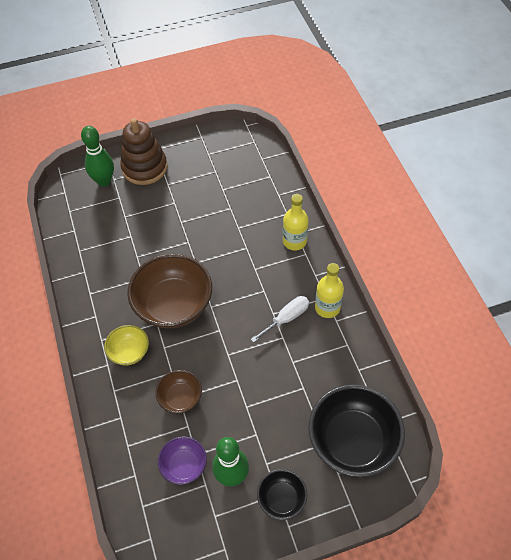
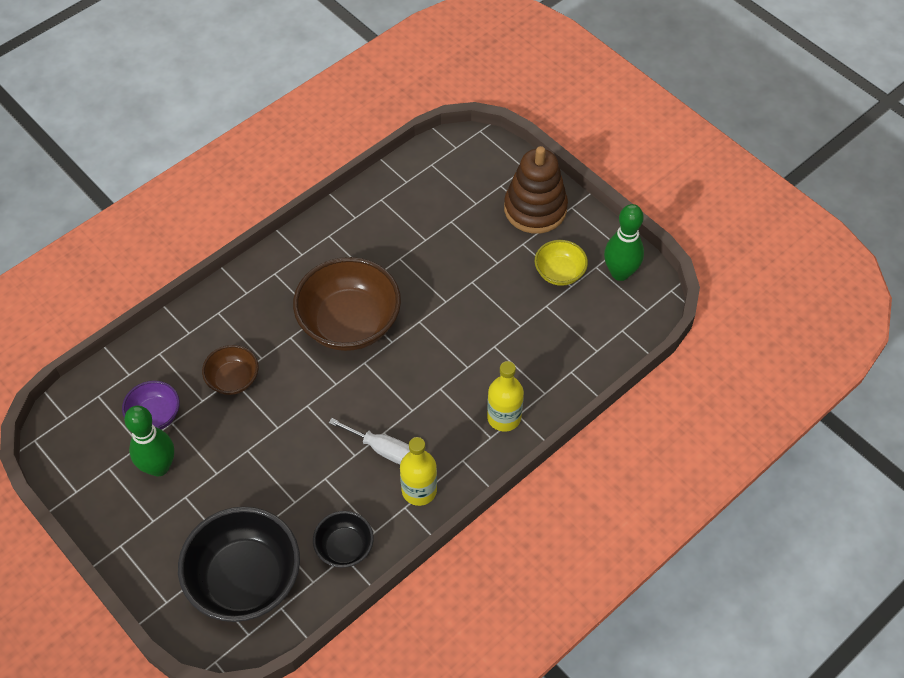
camera: 65 degrees right, 0 degrees up
(104, 181) = (492, 178): green bowling pin -> green bowling pin (620, 273)
(129, 352) = (270, 306): yellow bowl -> yellow bowl (559, 272)
(281, 499) = (149, 527): black bowl -> black bowl (344, 547)

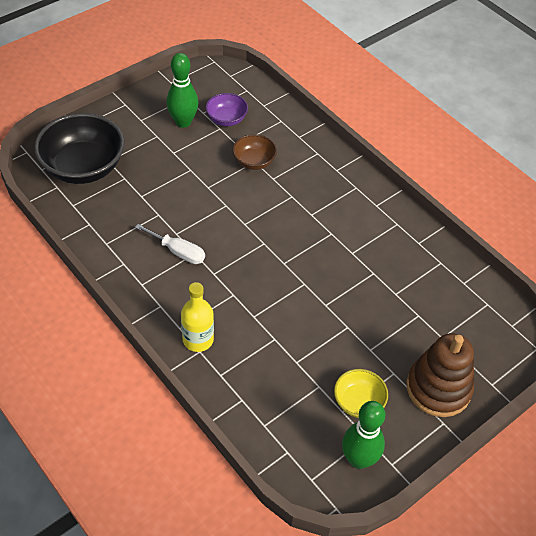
camera: 90 degrees right, 5 degrees down
(344, 547) = (96, 224): black bowl -> none
(349, 323) = (304, 234): brown bowl -> none
(383, 449) = (178, 252): white screwdriver -> white screwdriver turned 90 degrees counterclockwise
(419, 490) = (136, 274): yellow bottle -> none

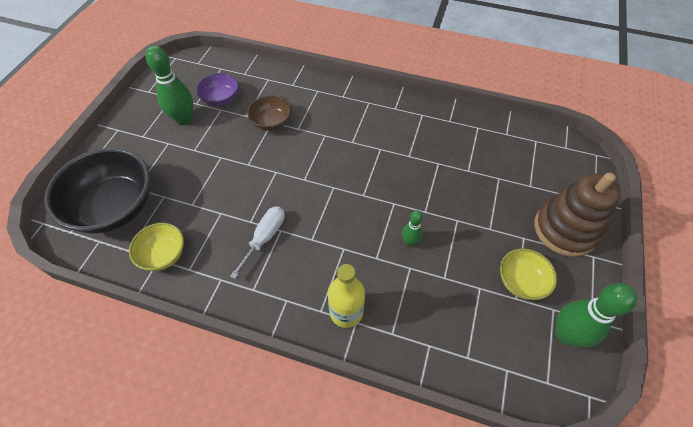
camera: 30 degrees left, 5 degrees up
(95, 222) = (163, 255): none -> yellow bowl
(178, 252) = (265, 237): white screwdriver -> white screwdriver turned 60 degrees counterclockwise
(291, 320) = (410, 242): none -> green bowling pin

